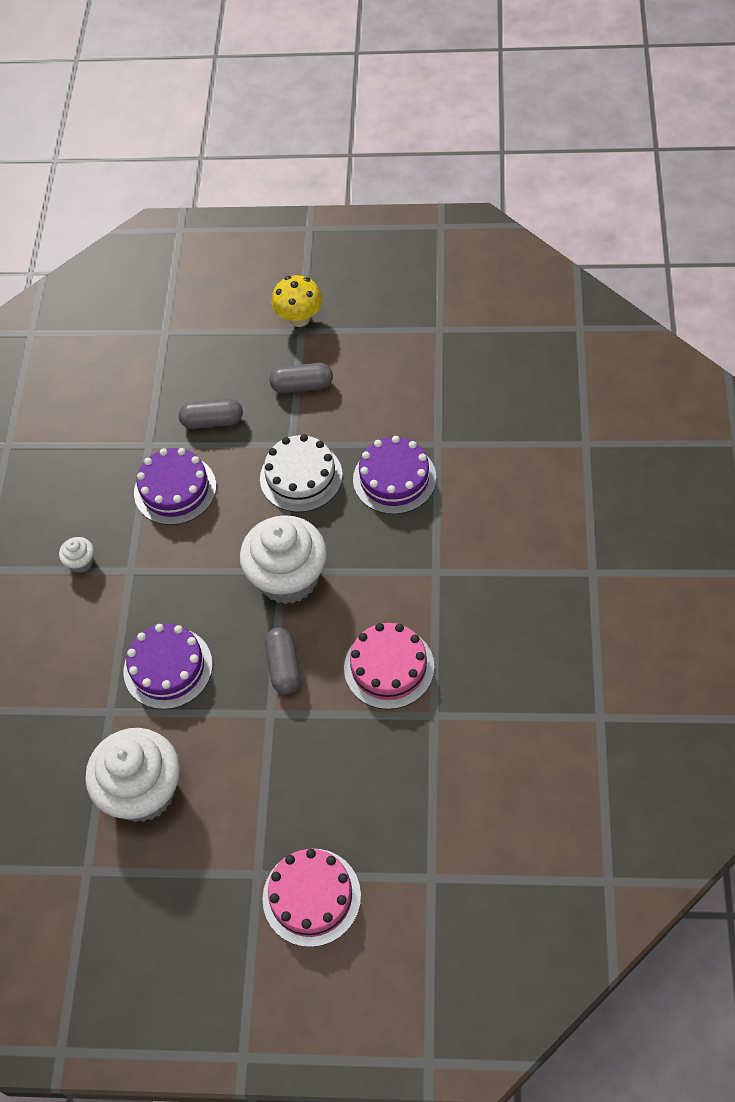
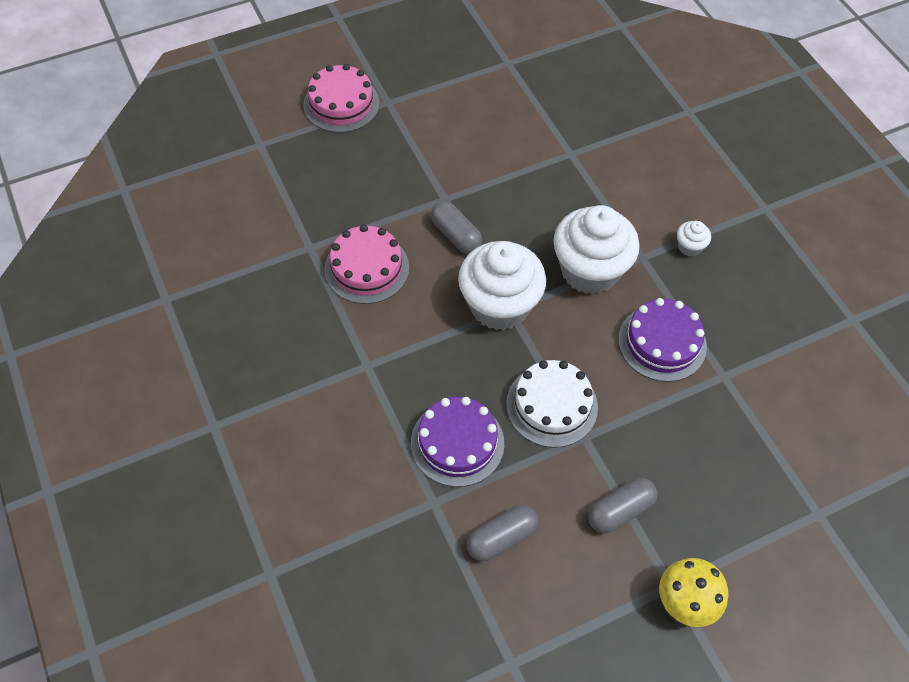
camera: 145 degrees right, 0 degrees up
(143, 791) = (504, 117): white cupcake -> white cupcake (589, 270)
(168, 668) = (550, 198): purple cake -> none
(212, 421) = (682, 427): grey capsule -> grey capsule (501, 538)

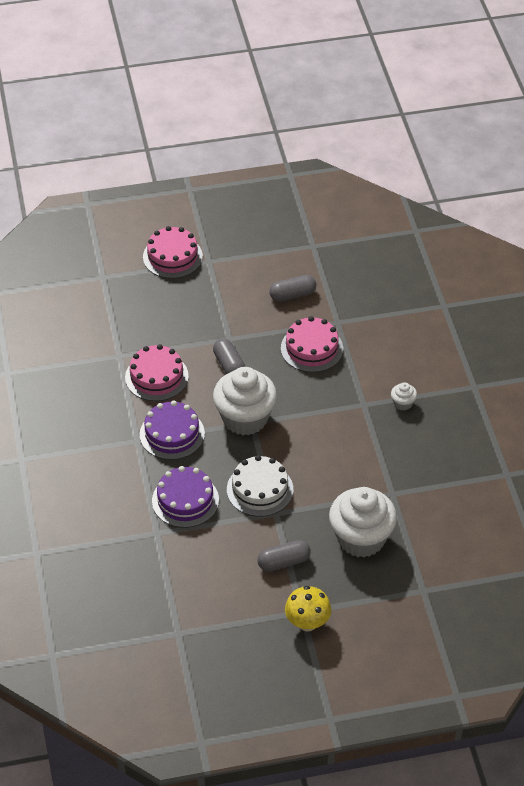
camera: 15 degrees right, 10 degrees down
(501, 538) = (196, 562): grey capsule -> grey capsule (292, 295)
(551, 194) = (311, 348): none -> pink cake
(589, 270) = (320, 407): white cupcake -> white cupcake (361, 538)
(662, 342) = (355, 464): purple cake -> purple cake (172, 434)

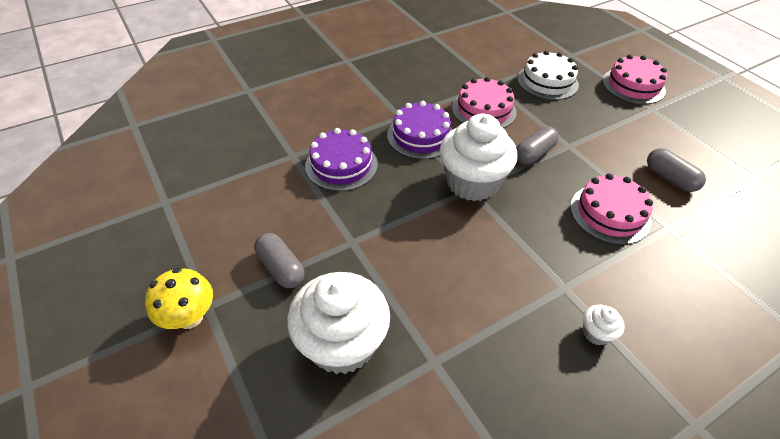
camera: 70 degrees right, 0 degrees up
(260, 489) = (380, 219): white cake -> white cake (547, 81)

